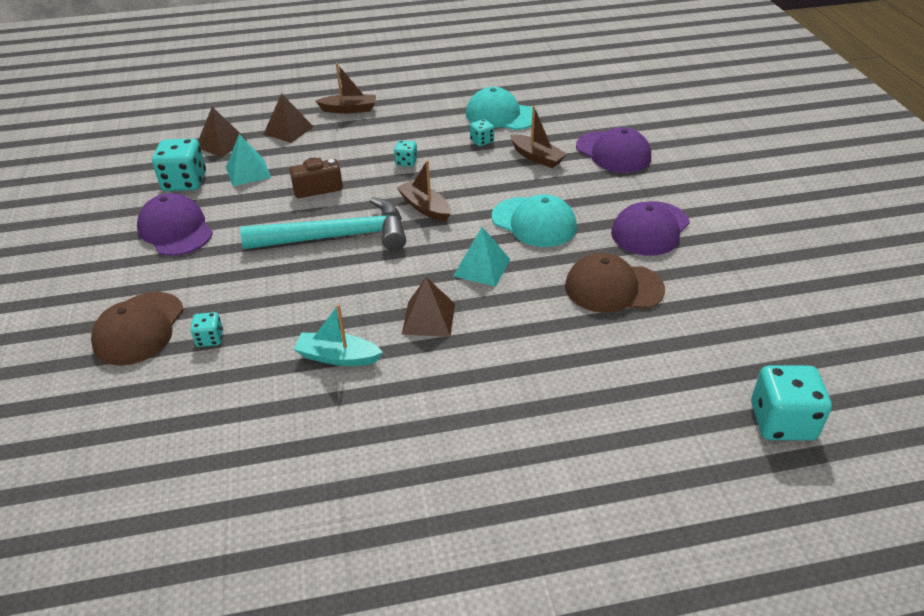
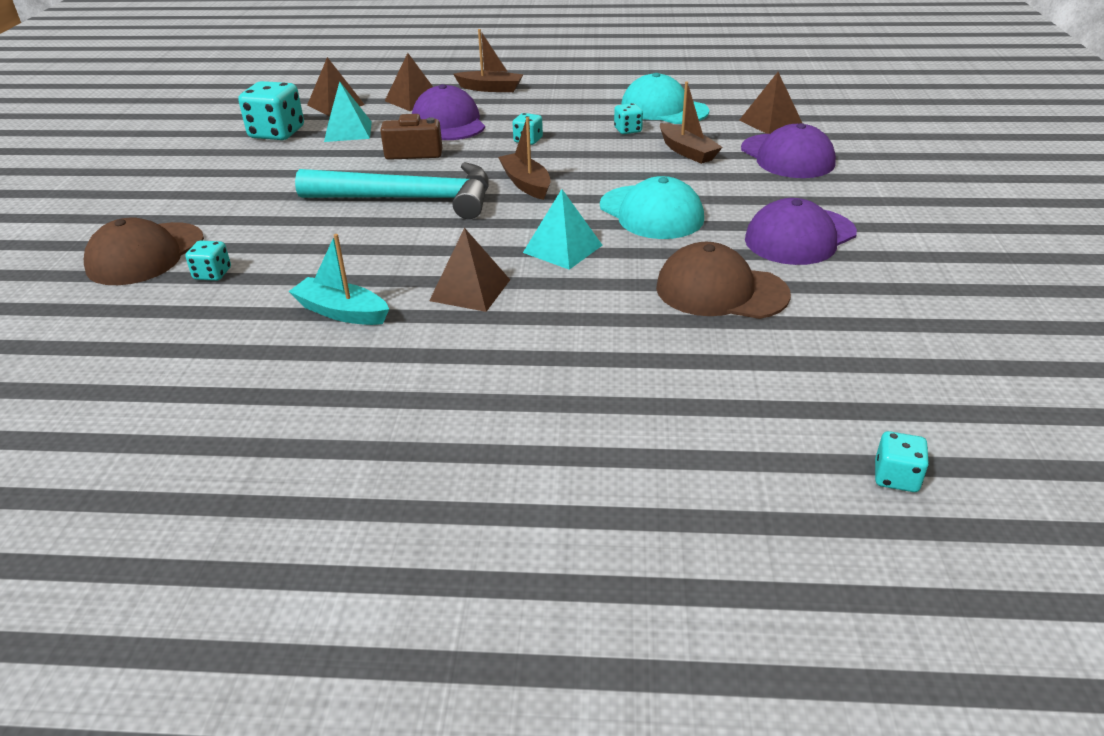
camera: 15 degrees right, 5 degrees down
(175, 230) = (241, 172): purple cap -> purple cap (448, 122)
(588, 119) = (771, 122): none -> brown pyramid
(782, 422) = (896, 477): turquoise dice -> turquoise dice, size x0.51

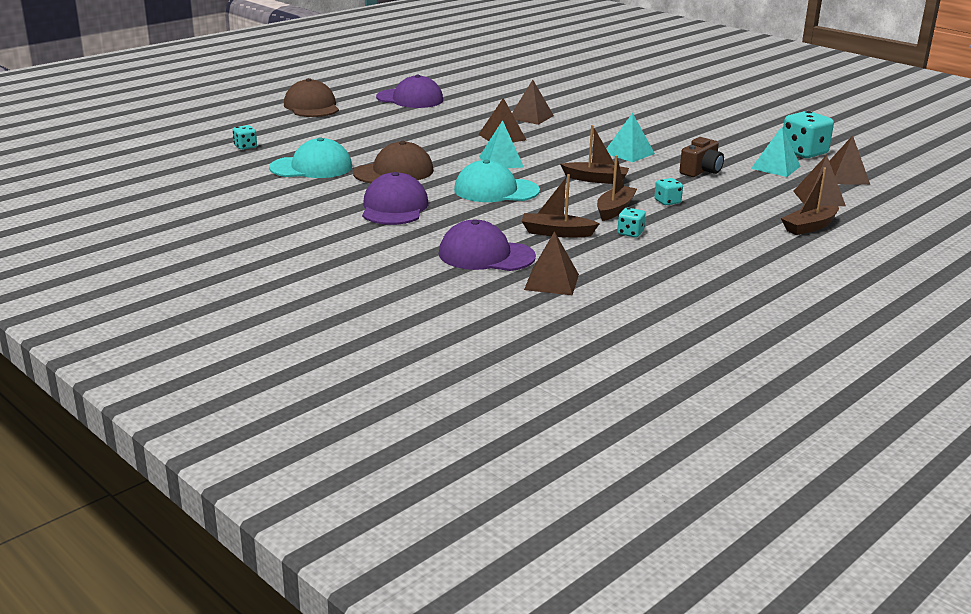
camera: 130 degrees right, 10 degrees down
(146, 254) = (659, 103): brown cap -> brown cap (311, 106)
(212, 274) = (613, 108): turquoise dice -> none
(341, 312) = (531, 117): turquoise boat -> brown pyramid
(409, 199) = (628, 153): turquoise hammer -> turquoise pyramid
(448, 122) = (745, 193): purple cap -> purple cap (410, 99)
(589, 151) = (614, 209): none -> brown boat
(664, 109) = (651, 261): turquoise cap -> turquoise cap (311, 167)

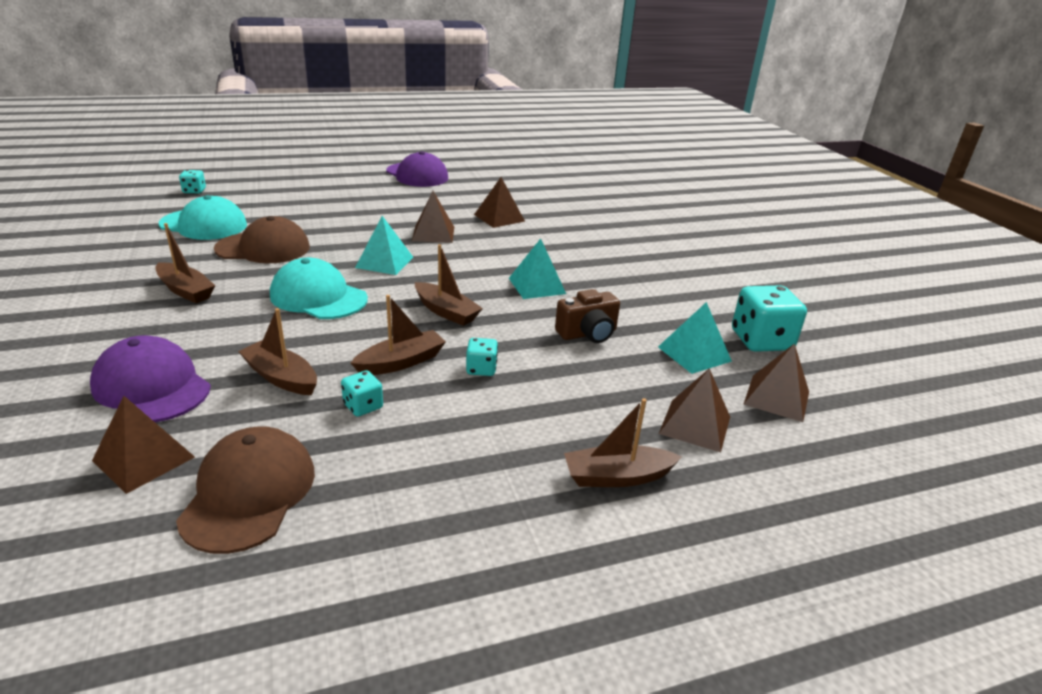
camera: 25 degrees right, 5 degrees up
(311, 106) = (321, 165): brown cap -> brown cap (249, 493)
(394, 207) = (186, 290): purple cap -> brown boat

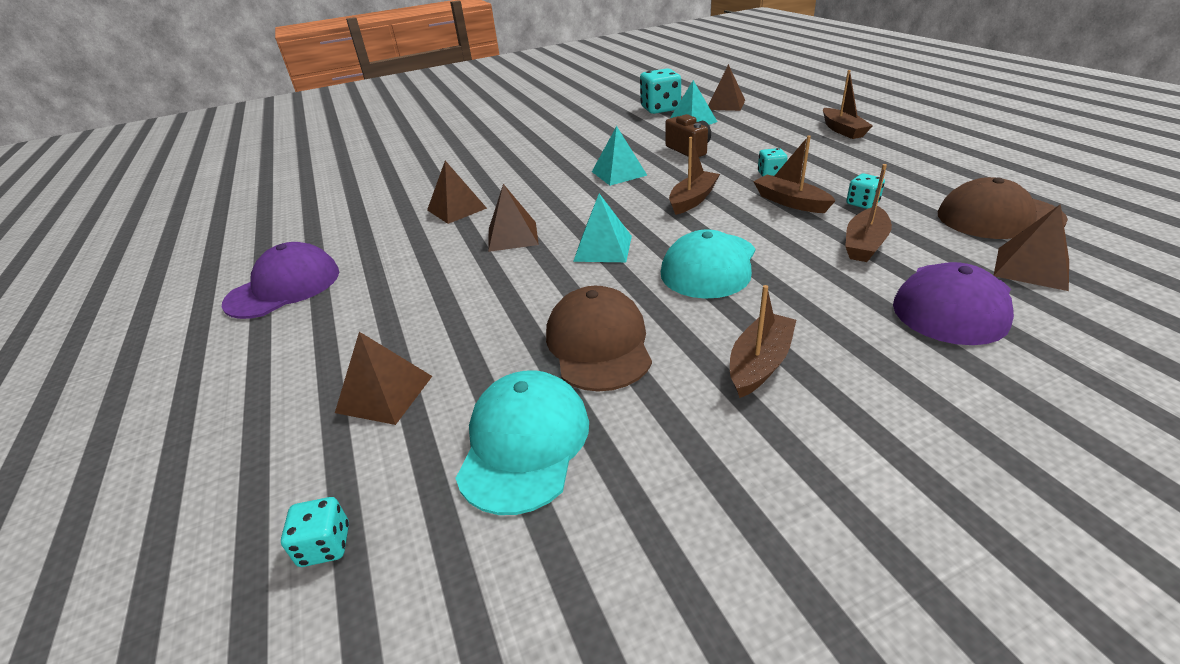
camera: 90 degrees left, 5 degrees up
(695, 425) = (773, 118): brown pyramid -> brown pyramid (384, 394)

